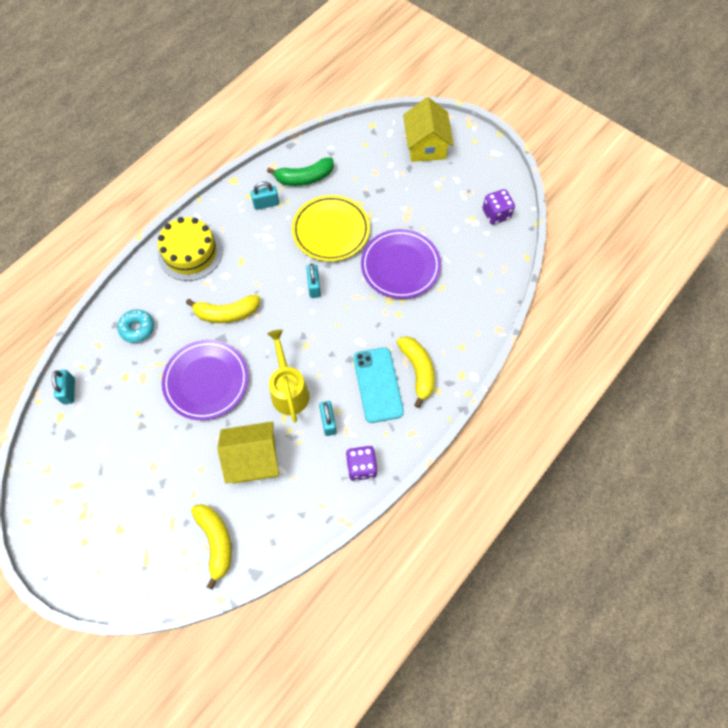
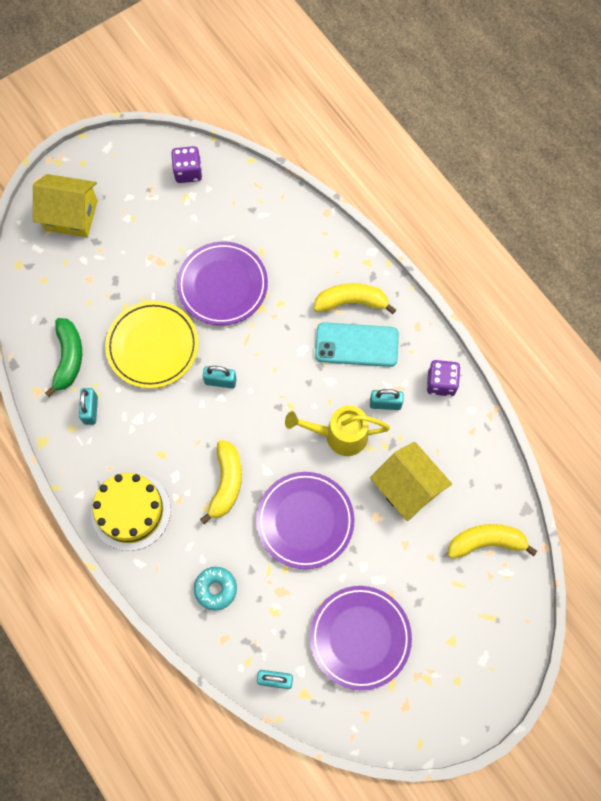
camera: 75 degrees left, 5 degrees up
(112, 449) = (360, 637): none -> purple plate
(253, 459) = (407, 487): yellow house -> yellow house turned 45 degrees counterclockwise

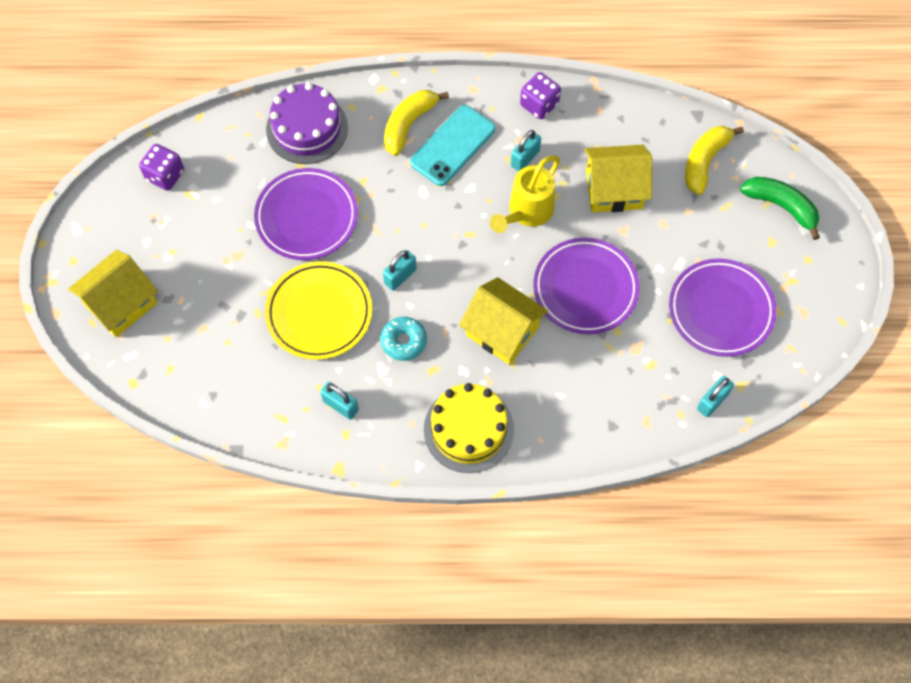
camera: 55 degrees left, 5 degrees down
(68, 358) = (271, 394): green banana -> green banana (781, 206)
(215, 589) = (596, 400): turquoise donut -> turquoise donut (403, 341)
(226, 483) = (502, 331): yellow banana -> yellow house
(295, 236) = (307, 128): none -> purple cake

